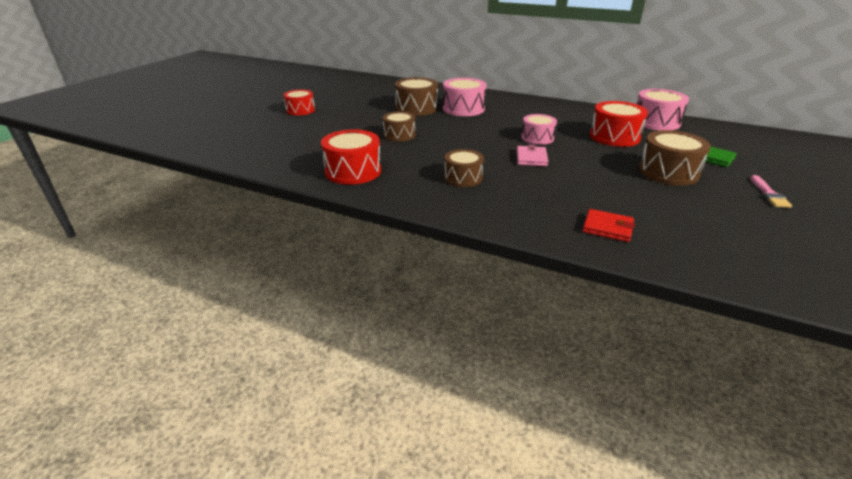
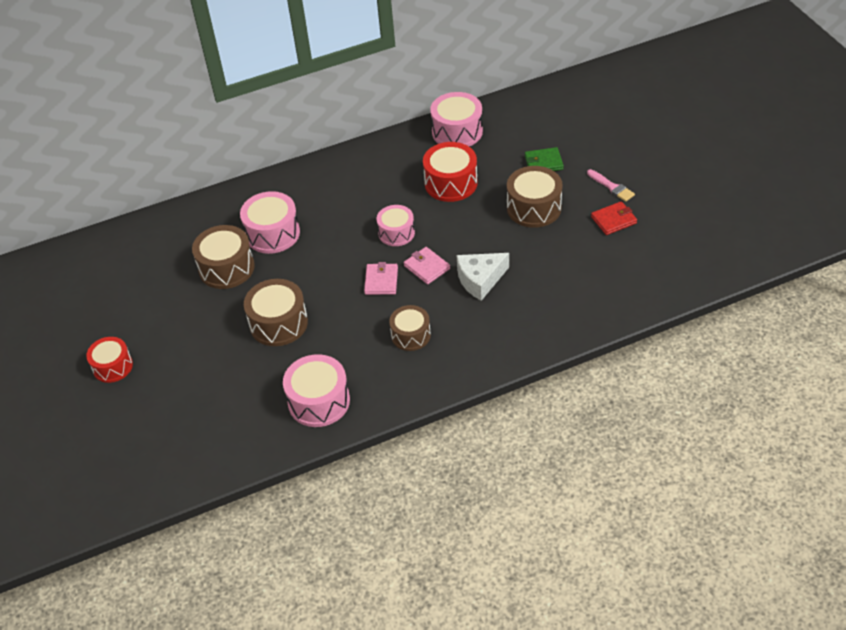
camera: 45 degrees left, 15 degrees up
(353, 171) = (319, 401): red drum -> pink drum
(399, 135) = (278, 323): brown drum -> brown drum, size x1.50
(490, 149) = (381, 281): none -> pink wallet
(561, 181) = (480, 280): none -> white cheese
(607, 228) = (560, 308): red wallet -> red wallet (613, 220)

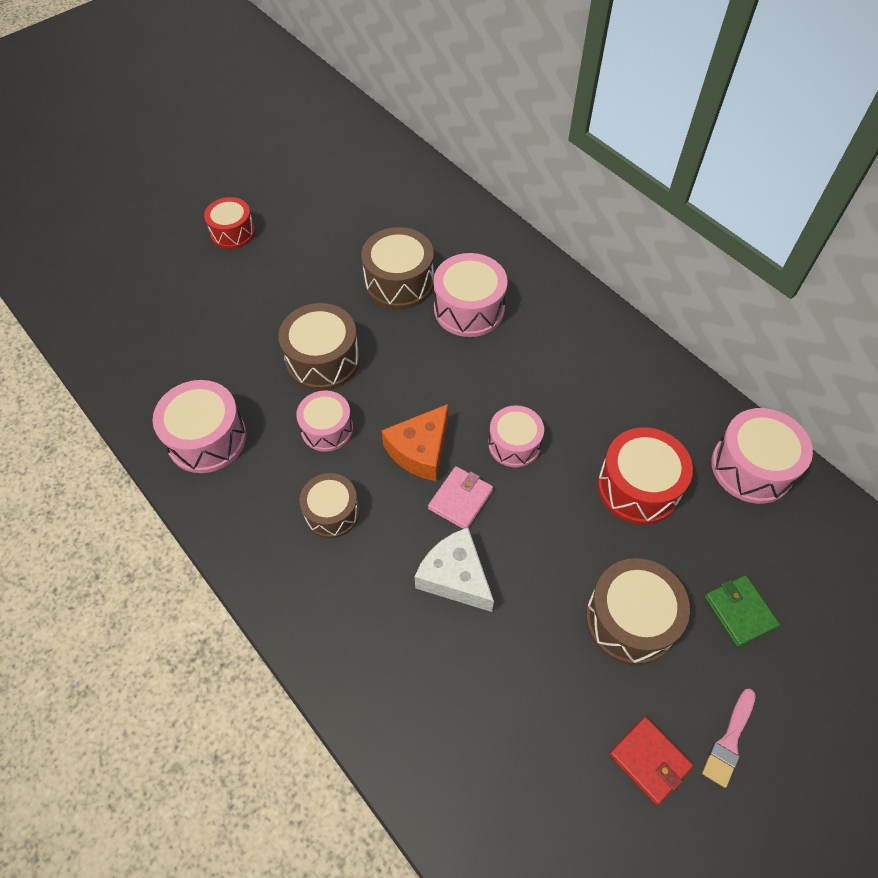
camera: 70 degrees right, 10 degrees up
(341, 329) = (327, 429): none -> pink drum
(381, 281) = (420, 450): pink wallet -> orange cheese

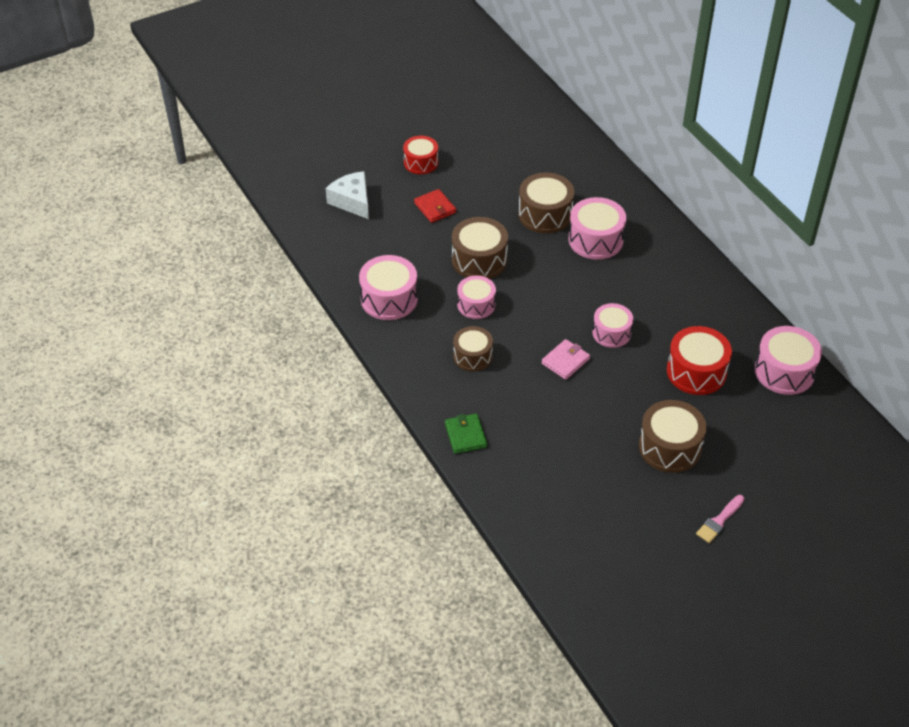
camera: 10 degrees right, 10 degrees down
(420, 450) = (542, 327): orange cheese -> none
(455, 577) = (553, 405): white cheese -> white cheese (352, 201)
(649, 760) = (663, 522): red wallet -> red wallet (435, 208)
(739, 612) = (748, 454): green wallet -> green wallet (465, 435)

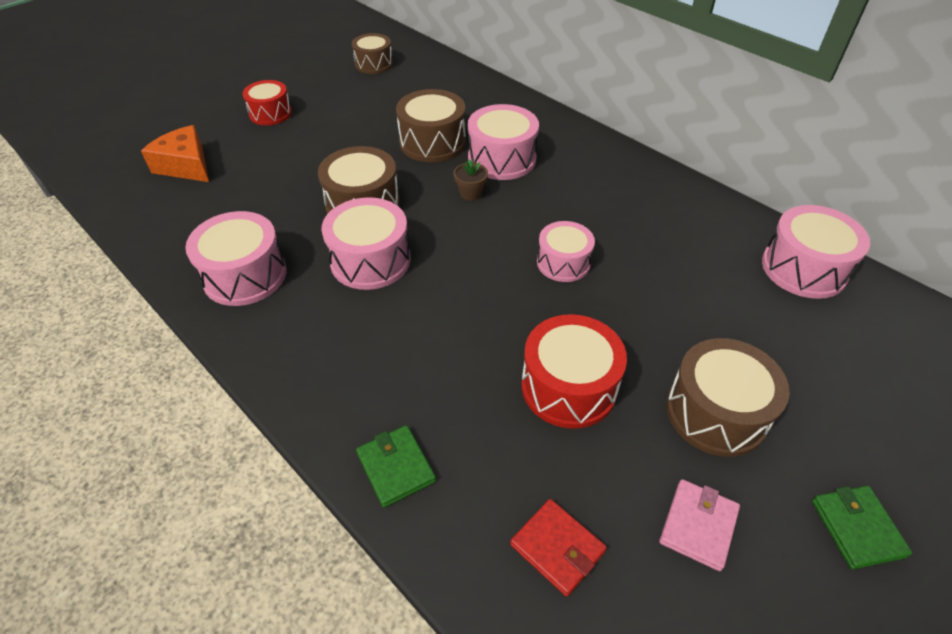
camera: 15 degrees left, 0 degrees up
(352, 201) = (186, 166): white cheese -> orange cheese
(435, 208) = (295, 156): red wallet -> red wallet (557, 548)
(472, 356) = (380, 333): brown drum -> brown drum (374, 64)
(476, 305) = (370, 260): pink drum -> pink drum, size x1.50
(562, 265) = (470, 193): none -> brown flower pot
(565, 361) = (515, 313): pink wallet -> pink wallet (698, 526)
(696, 372) = (695, 291): red drum -> red drum (568, 387)
(719, 521) = (857, 528): pink brush -> green wallet

